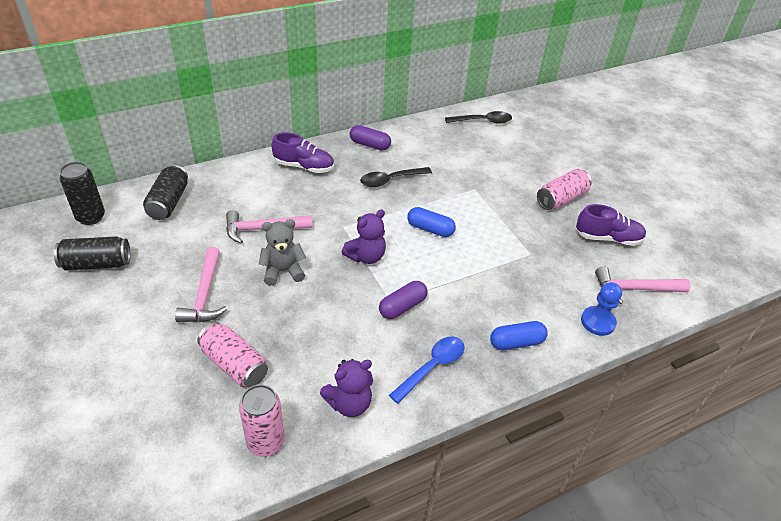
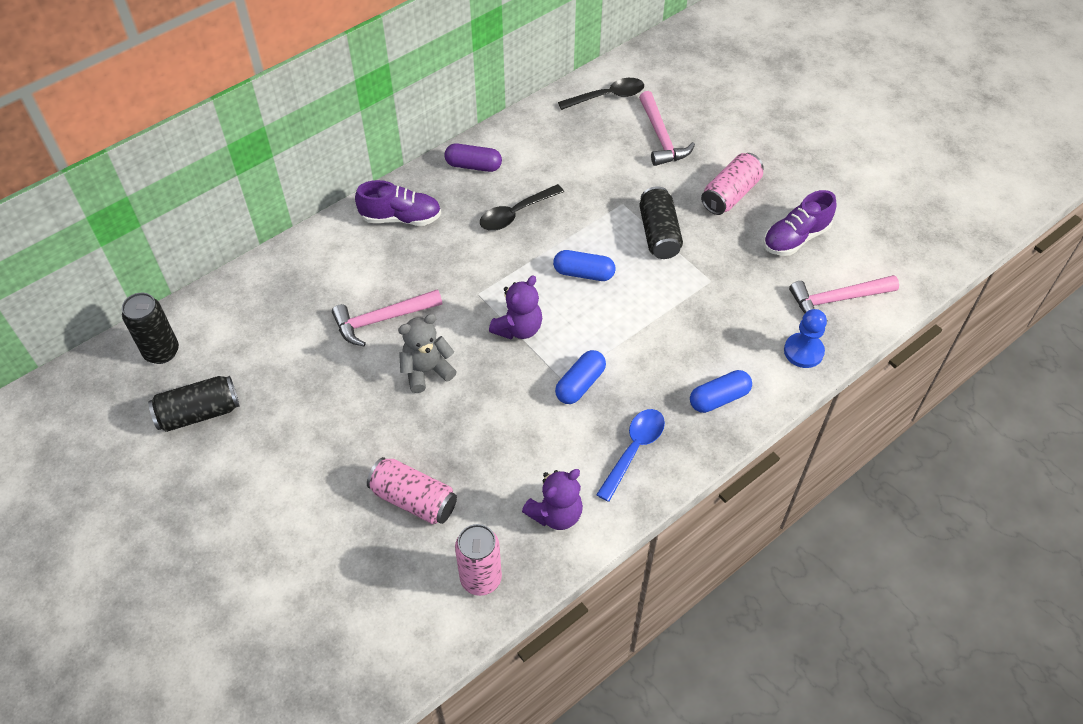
camera: 10 degrees left, 10 degrees up
(169, 202) = (250, 309): black can -> black can (659, 234)
(205, 294) = (346, 422): pink hammer -> pink hammer (661, 137)
(402, 307) = (580, 384): purple capsule -> blue capsule
(608, 238) = (795, 238): purple shoe -> purple shoe turned 150 degrees clockwise

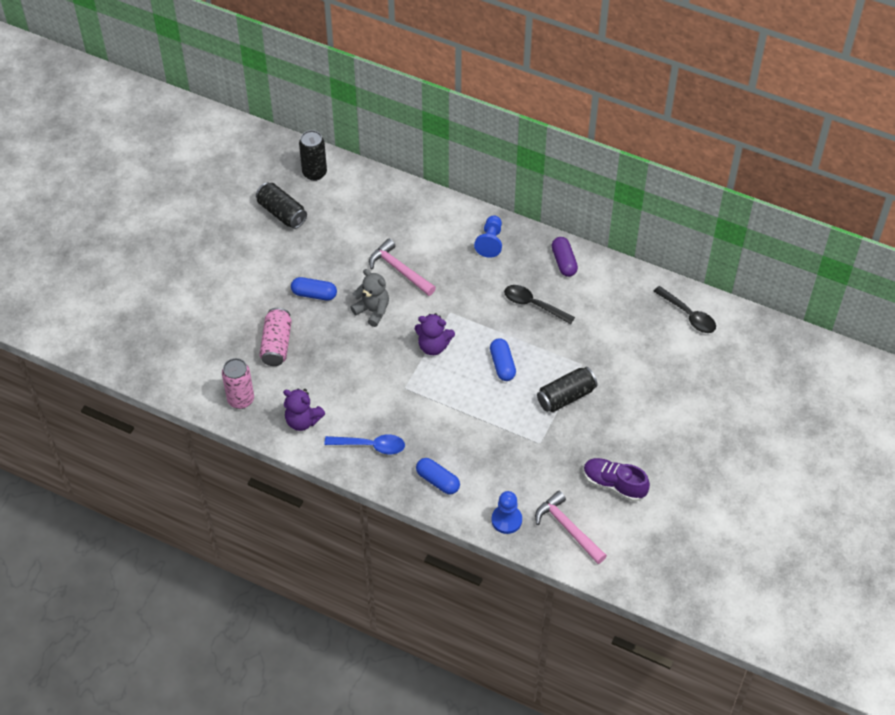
camera: 65 degrees right, 0 degrees up
(401, 218) = (490, 242): purple shoe -> blue pawn
(580, 384) = (407, 397): blue capsule -> blue capsule (314, 294)
(661, 137) = (666, 365): pink hammer -> none
(730, 194) = (633, 429): pink can -> none

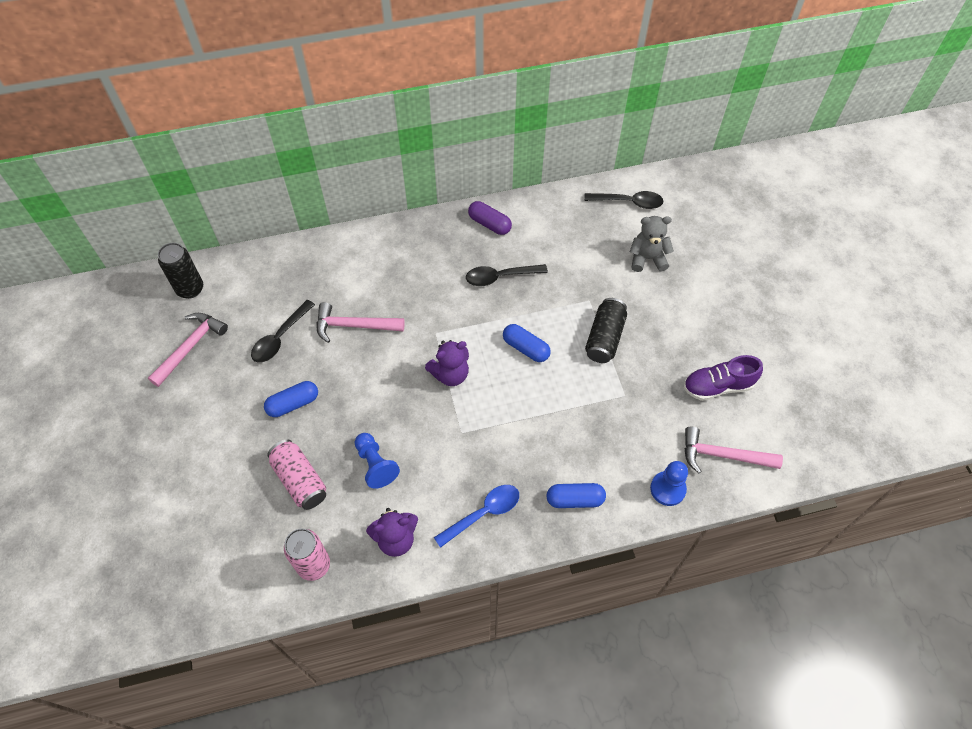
camera: 40 degrees left, 5 degrees up
(282, 213) = (190, 347): black can -> pink hammer
(344, 245) = (280, 338): none -> black spoon
(372, 310) = (364, 380): grey teddy bear -> grey teddy bear (647, 258)
(490, 242) = (411, 247): blue pawn -> blue pawn (375, 465)

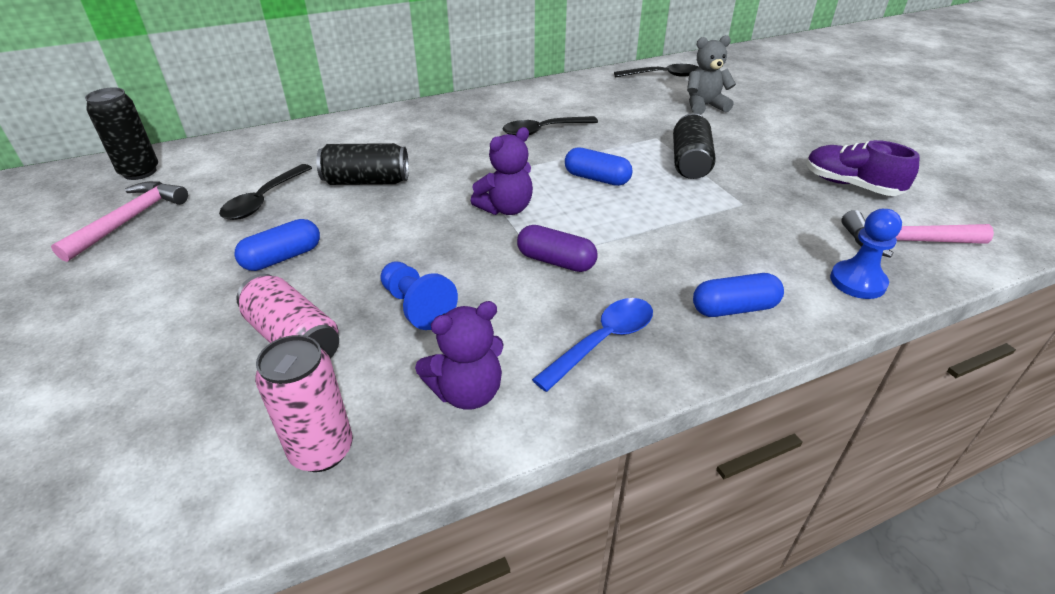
camera: 10 degrees left, 20 degrees down
(354, 326) = (367, 181): pink hammer -> black can
(489, 224) = (517, 99): purple capsule -> purple capsule (556, 261)
(718, 386) = (851, 185): purple shoe -> purple shoe turned 60 degrees clockwise

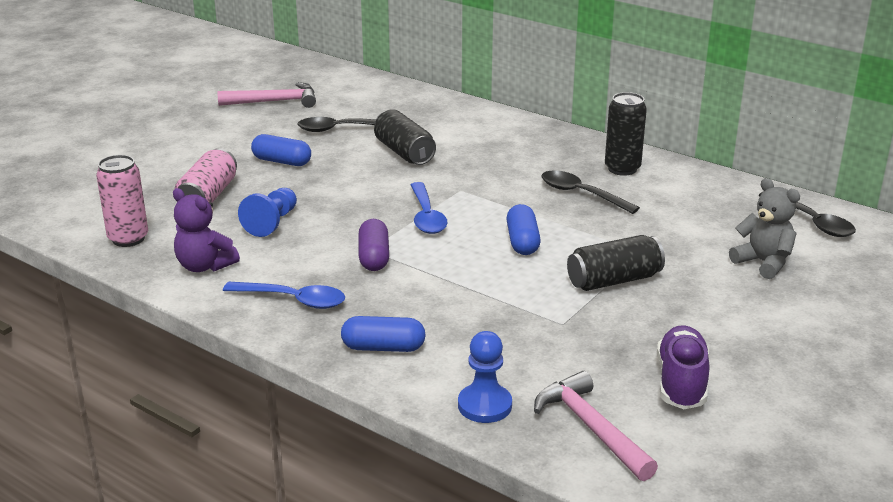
camera: 60 degrees right, 10 degrees down
(140, 172) = (329, 79): black can -> black can (622, 169)
(506, 208) = (426, 216): purple teddy bear -> blue spoon
(734, 308) = (383, 347): blue capsule -> blue capsule turned 45 degrees counterclockwise

